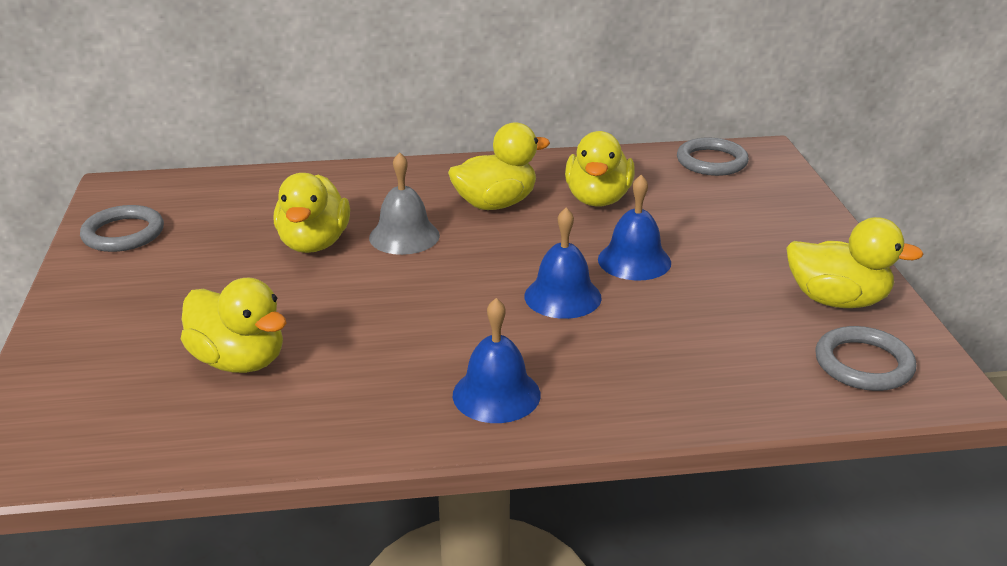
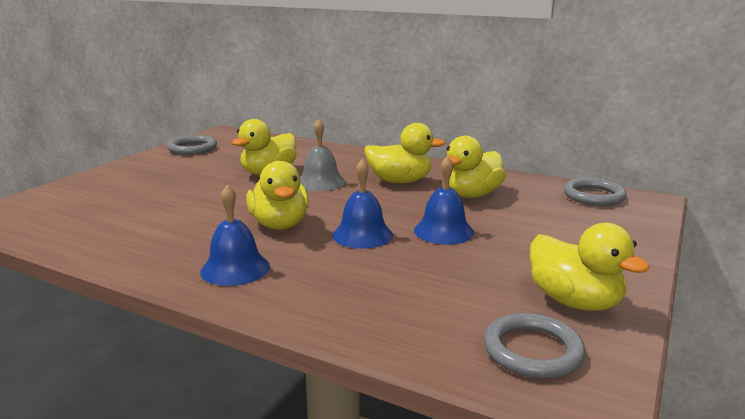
camera: 35 degrees right, 10 degrees down
(239, 361) = (143, 209): yellow duck -> yellow duck (280, 225)

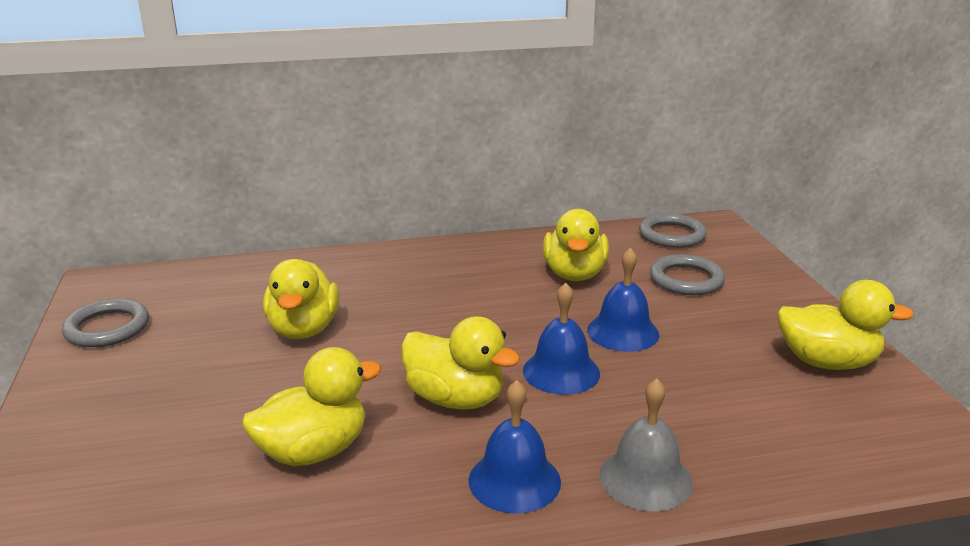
camera: 40 degrees left, 5 degrees up
(320, 182) = (393, 318): grey bell -> grey bell (645, 478)
(400, 181) = (477, 282): yellow duck -> yellow duck (313, 451)
(532, 350) = (873, 426): grey ring -> grey ring (686, 279)

